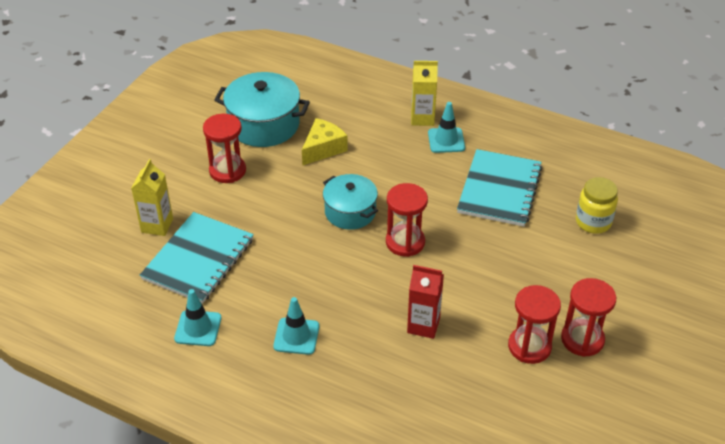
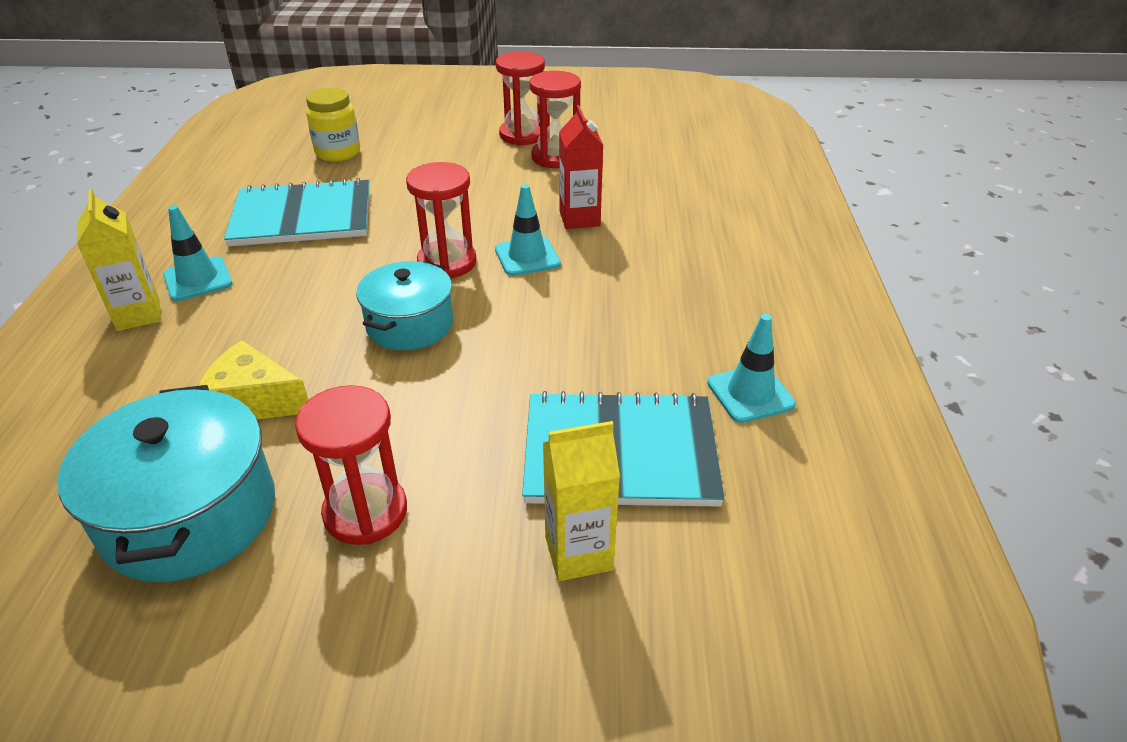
camera: 115 degrees left, 5 degrees down
(296, 336) = (678, 301): turquoise traffic cone -> turquoise traffic cone (527, 257)

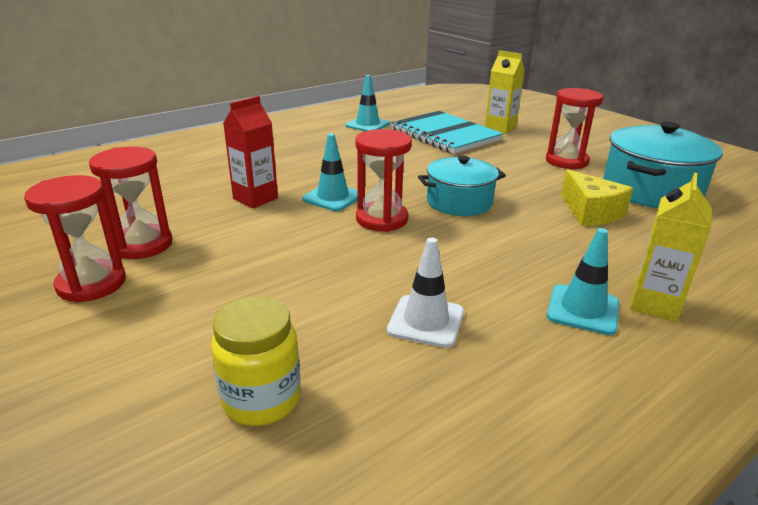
camera: 130 degrees left, 10 degrees down
(302, 217) = (426, 321): turquoise notebook -> white traffic cone

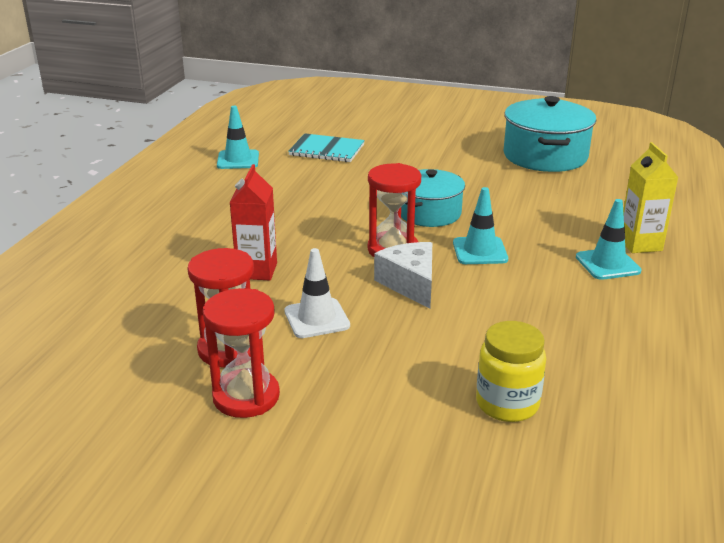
camera: 35 degrees left, 0 degrees up
(332, 197) = (324, 245): turquoise traffic cone -> turquoise traffic cone (480, 251)
(352, 251) = (410, 284): none -> white cheese
(426, 321) = (531, 312): white traffic cone -> white traffic cone (316, 318)
(445, 135) = (326, 150): turquoise notebook -> turquoise notebook, size x0.66
(500, 128) = (365, 129): yellow carton -> none
(566, 161) = (458, 148): red hourglass -> none
(590, 212) = (528, 189): yellow cheese -> none

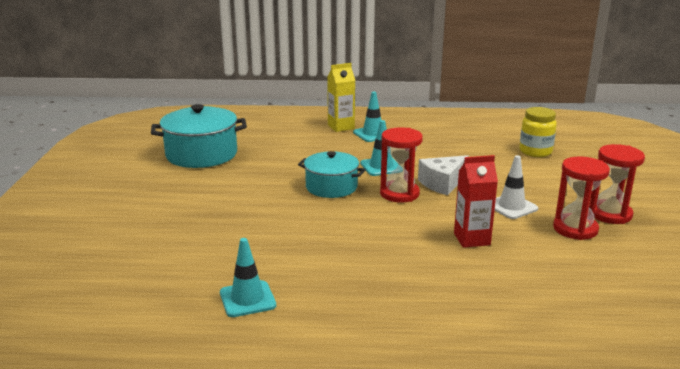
camera: 105 degrees left, 5 degrees down
(326, 150) = (206, 249): turquoise notebook -> none

